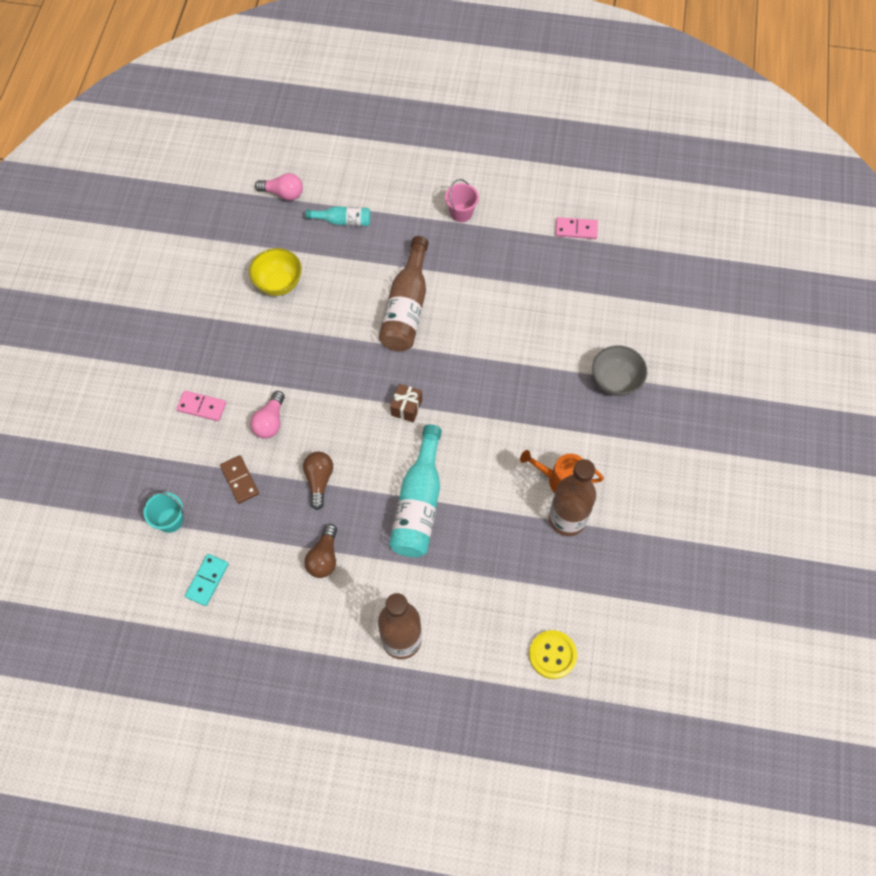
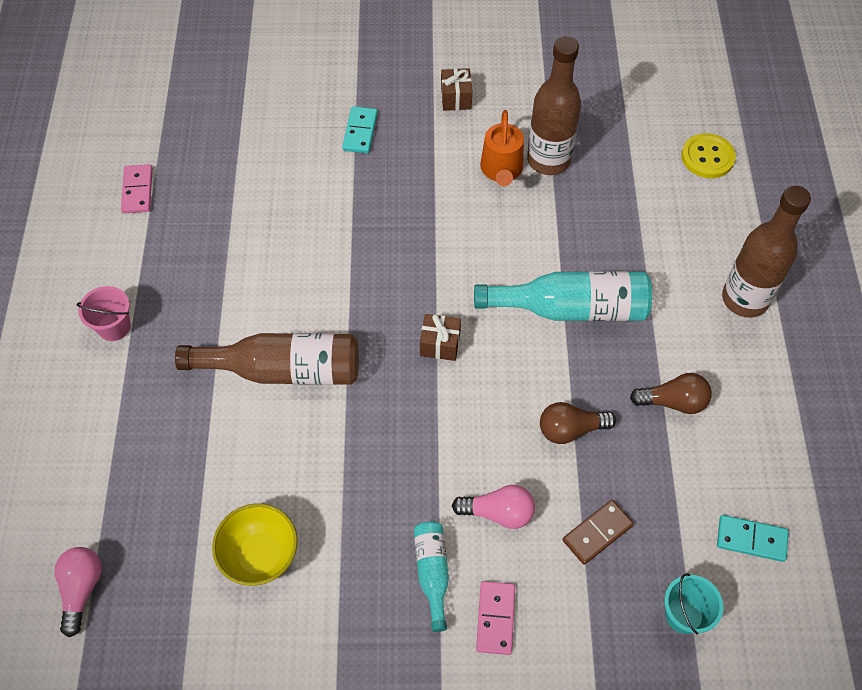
camera: 100 degrees left, 5 degrees down
(343, 221) = (135, 484): turquoise bottle -> turquoise bottle (432, 573)
(615, 381) = (360, 132): grey bowl -> turquoise domino
(644, 459) = (456, 98): none -> brown gift

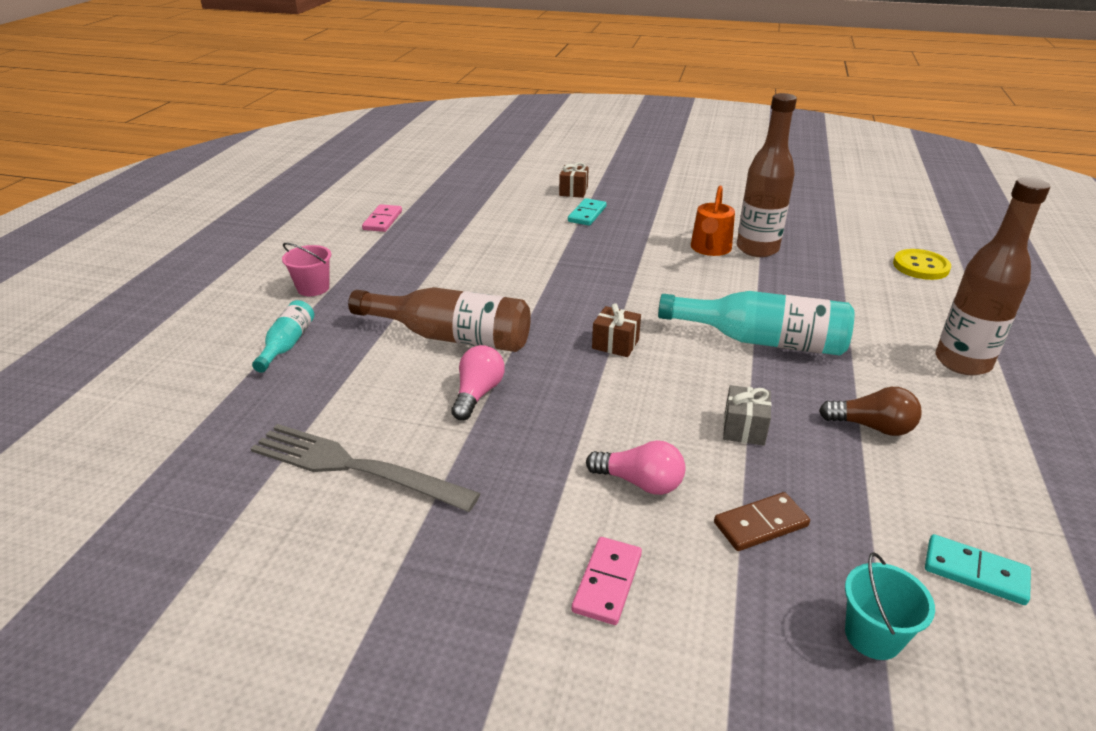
camera: 15 degrees right, 25 degrees down
(82, 589) = (154, 458): pink light bulb -> pink light bulb (477, 394)
(260, 556) = (354, 467): yellow bowl -> grey fork
(432, 573) = (542, 521): turquoise bottle -> turquoise bottle (287, 344)
(456, 98) = (679, 207): brown gift -> brown gift (573, 191)
(571, 429) = (744, 428): brown light bulb -> grey gift

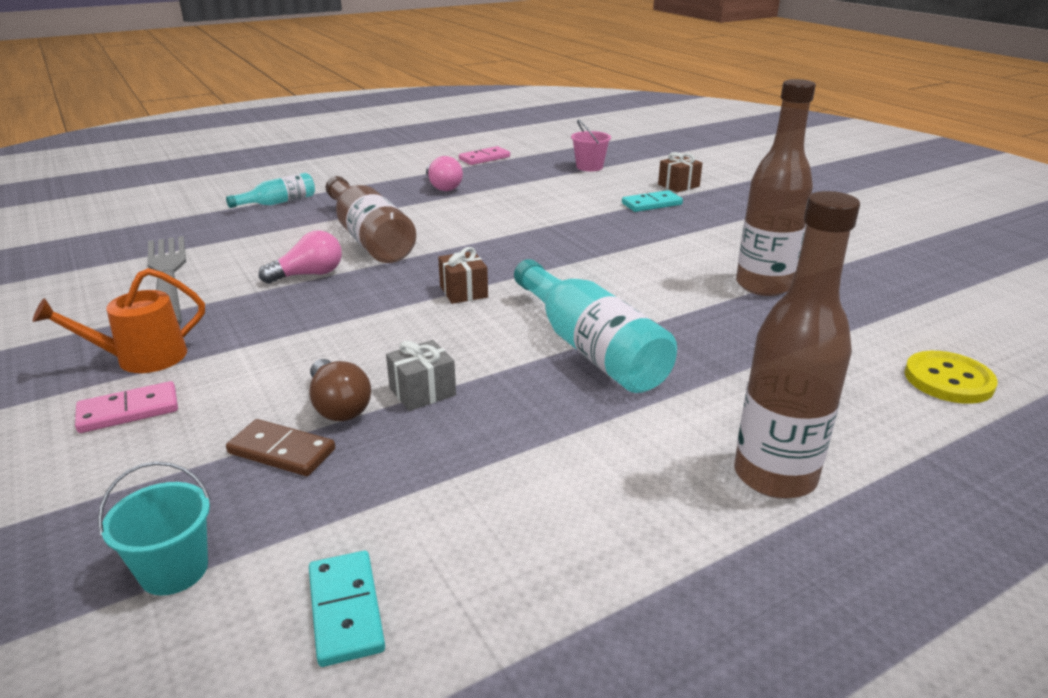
camera: 45 degrees right, 5 degrees down
(313, 288) = (357, 180): pink bucket -> pink bucket (589, 167)
(640, 482) = (275, 375): pink light bulb -> pink light bulb (443, 186)
(710, 249) = (711, 267): orange watering can -> orange watering can (143, 358)
(872, 426) = (532, 458): brown light bulb -> brown light bulb (338, 406)

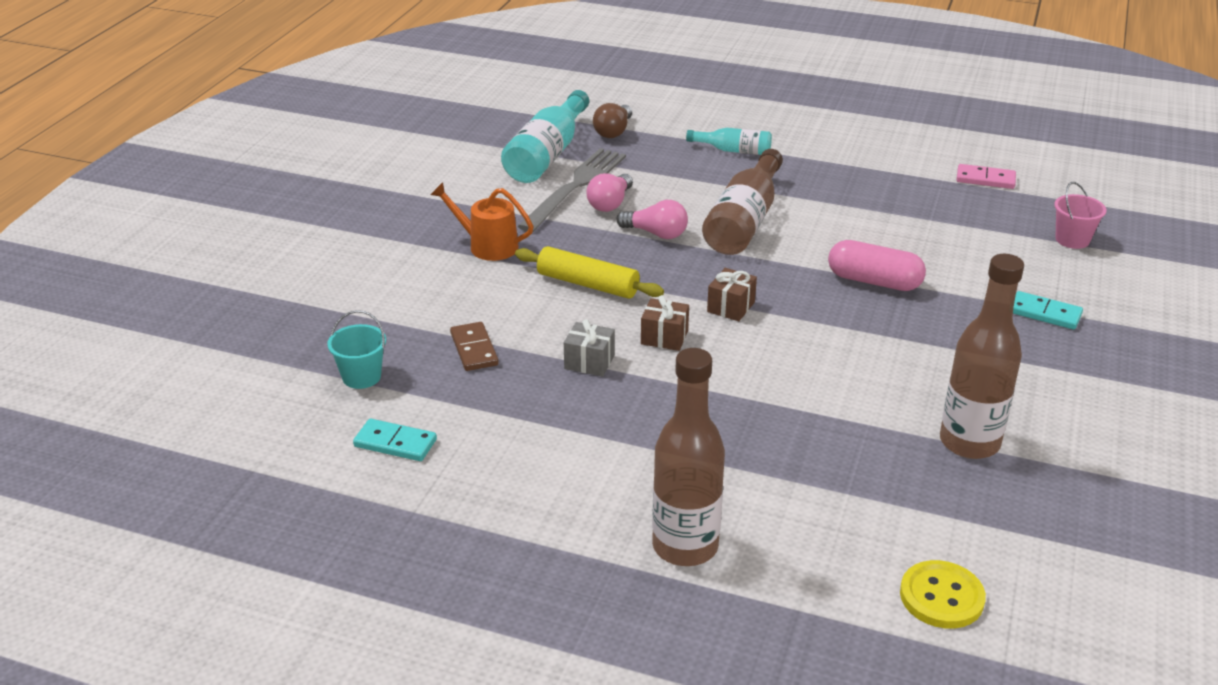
camera: 50 degrees right, 5 degrees up
(128, 411) = (442, 278): pink domino -> none
(310, 336) = (588, 284): none -> yellow rolling pin
(338, 406) = (535, 341): brown light bulb -> brown light bulb (614, 131)
(346, 610) = (395, 443): turquoise domino -> turquoise domino turned 75 degrees clockwise
(443, 186) = (887, 196): pink light bulb -> pink light bulb (610, 203)
(528, 232) = (874, 281): none -> pink capsule
(590, 348) = (735, 401): turquoise bottle -> turquoise bottle (547, 154)
(678, 185) = (1121, 308): brown gift -> brown gift (664, 337)

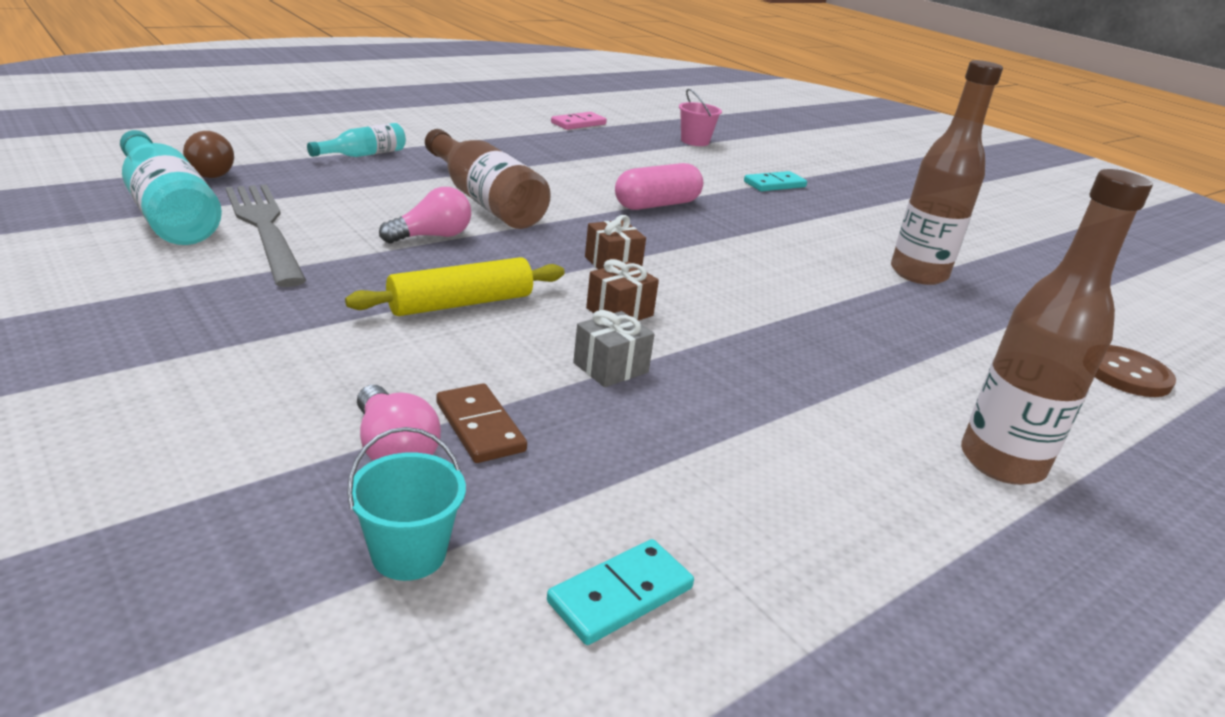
camera: 60 degrees left, 5 degrees down
(474, 349) = (479, 427): brown domino -> brown domino turned 45 degrees clockwise
(488, 246) = (273, 319): orange watering can -> none
(610, 203) = (334, 229): pink light bulb -> pink light bulb (394, 449)
(941, 597) = (1126, 374): yellow button -> brown button

